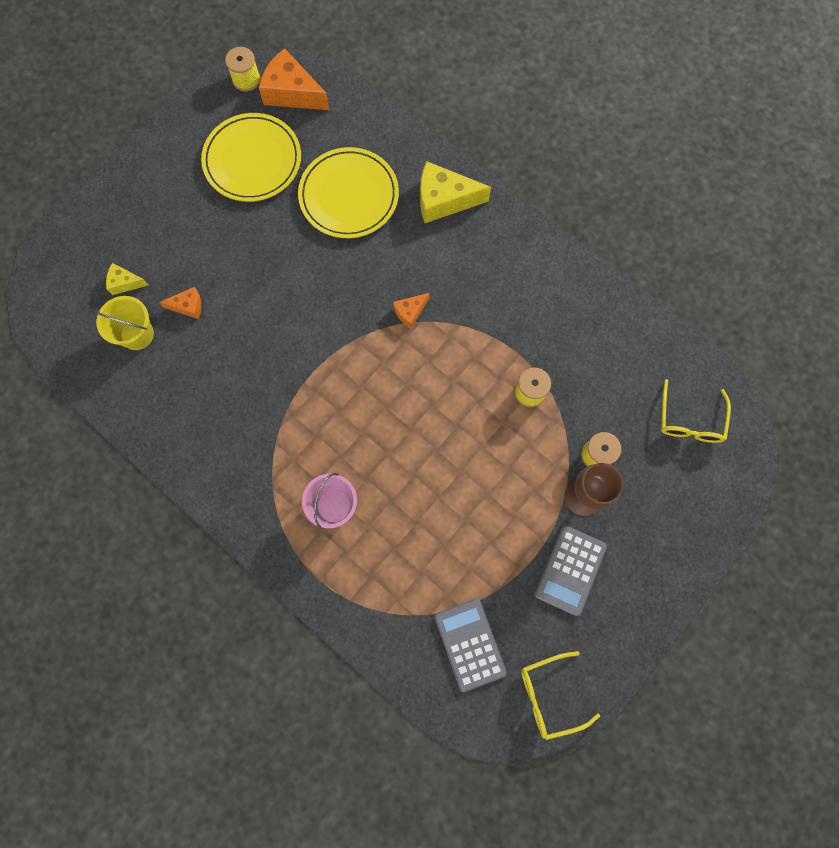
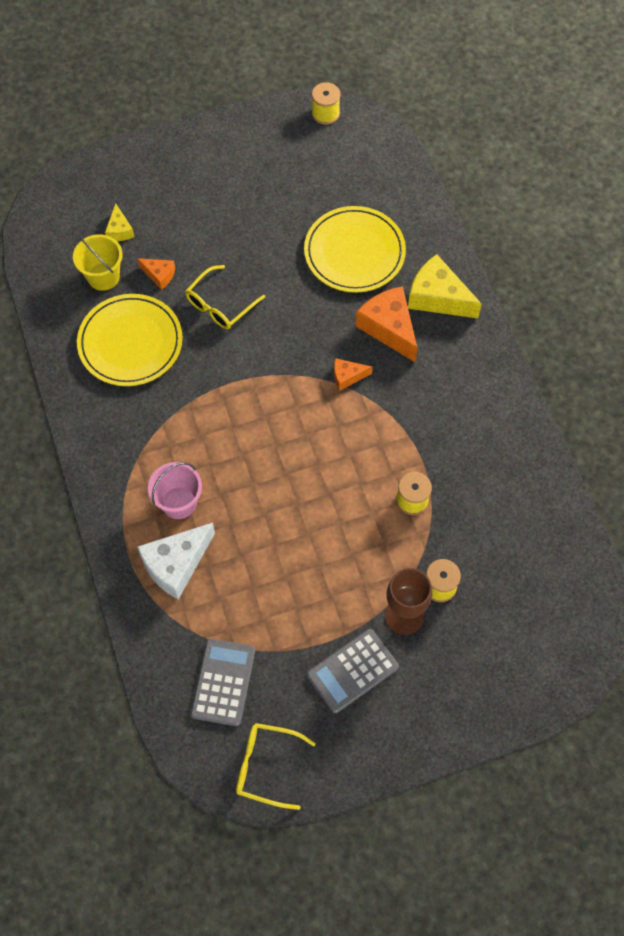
camera: 30 degrees right, 10 degrees down
(125, 283) = (119, 230): yellow cheese -> yellow cheese turned 135 degrees counterclockwise
(252, 160) = (289, 183): yellow plate -> yellow plate (130, 343)
(292, 93) = (358, 143): orange cheese -> orange cheese (389, 328)
(365, 563) = (176, 564): none -> white cheese
(690, 420) = (547, 603): yellow glasses -> yellow glasses (220, 305)

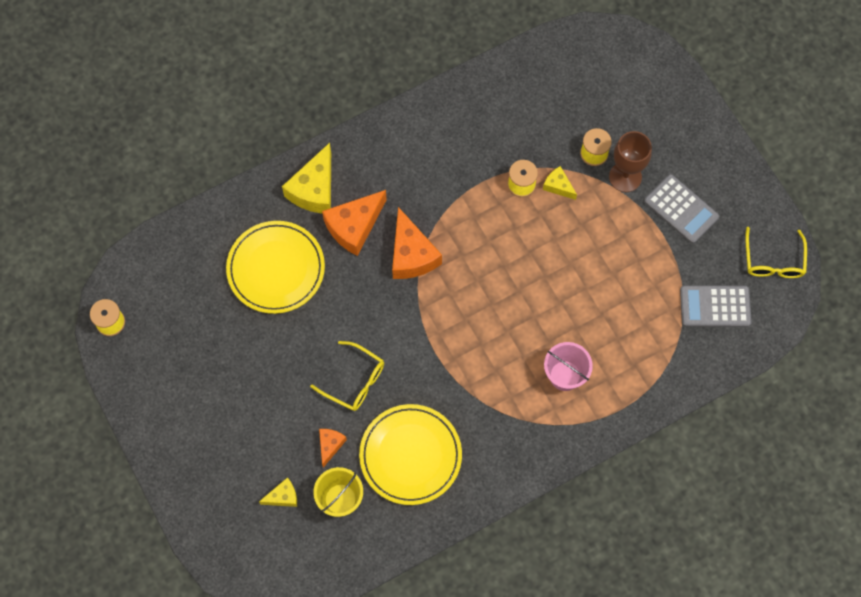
camera: 100 degrees left, 5 degrees up
(176, 564) = (622, 366): white cheese -> none
(347, 376) = (411, 255): orange cheese -> orange cheese, size x1.91
(404, 539) = (558, 186): none -> yellow cheese

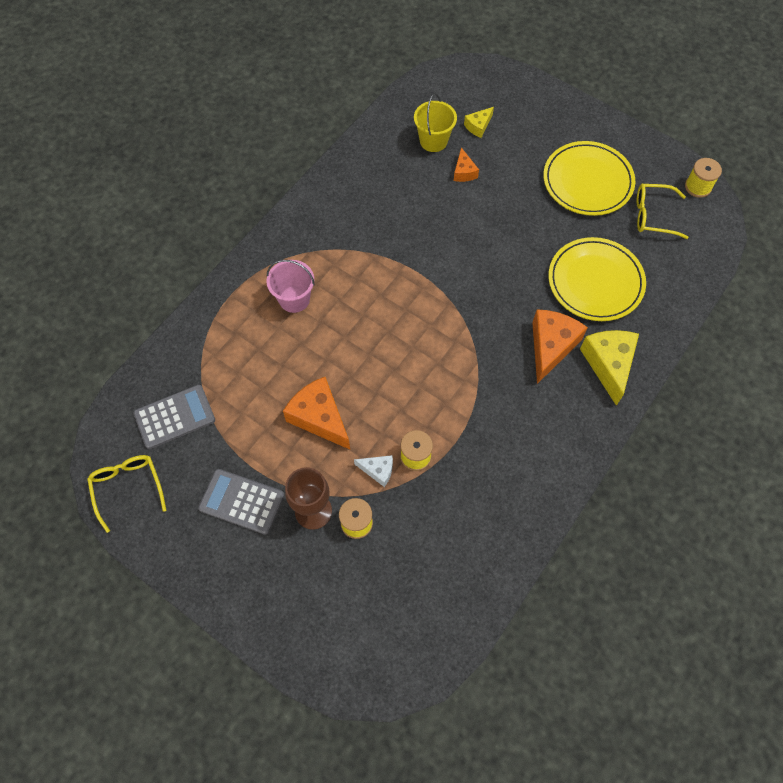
camera: 155 degrees right, 5 degrees down
(354, 381) = (472, 223): yellow glasses -> yellow glasses (653, 215)
(410, 455) = (395, 189): yellow plate -> yellow plate (587, 181)
(411, 255) = (484, 344): orange cheese -> orange cheese (319, 417)
(558, 186) = (378, 470): yellow cheese -> white cheese

